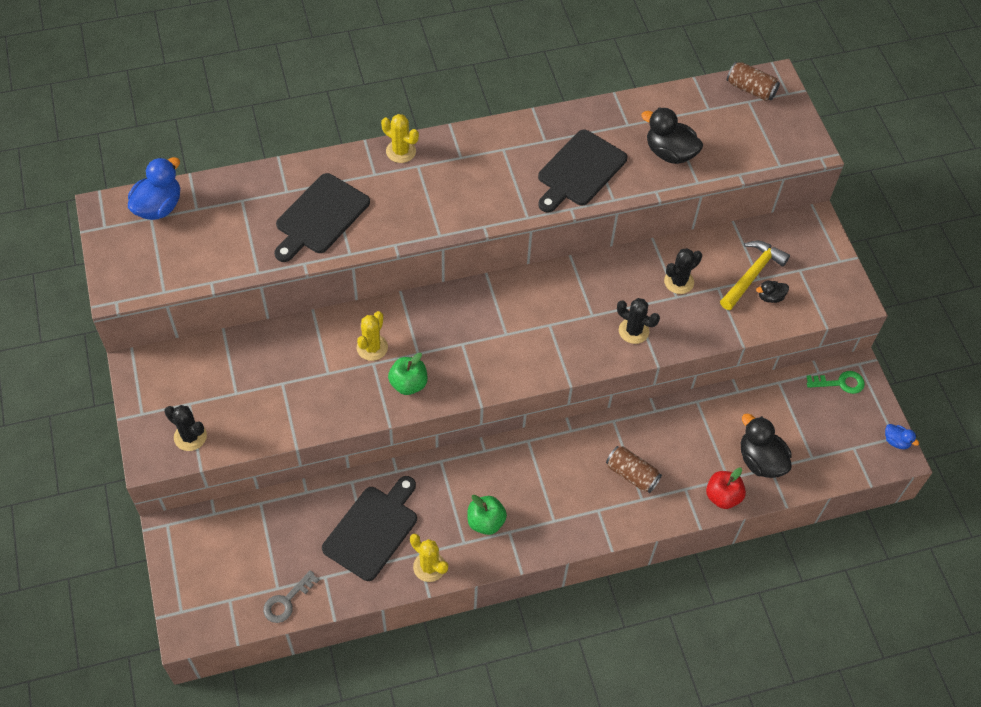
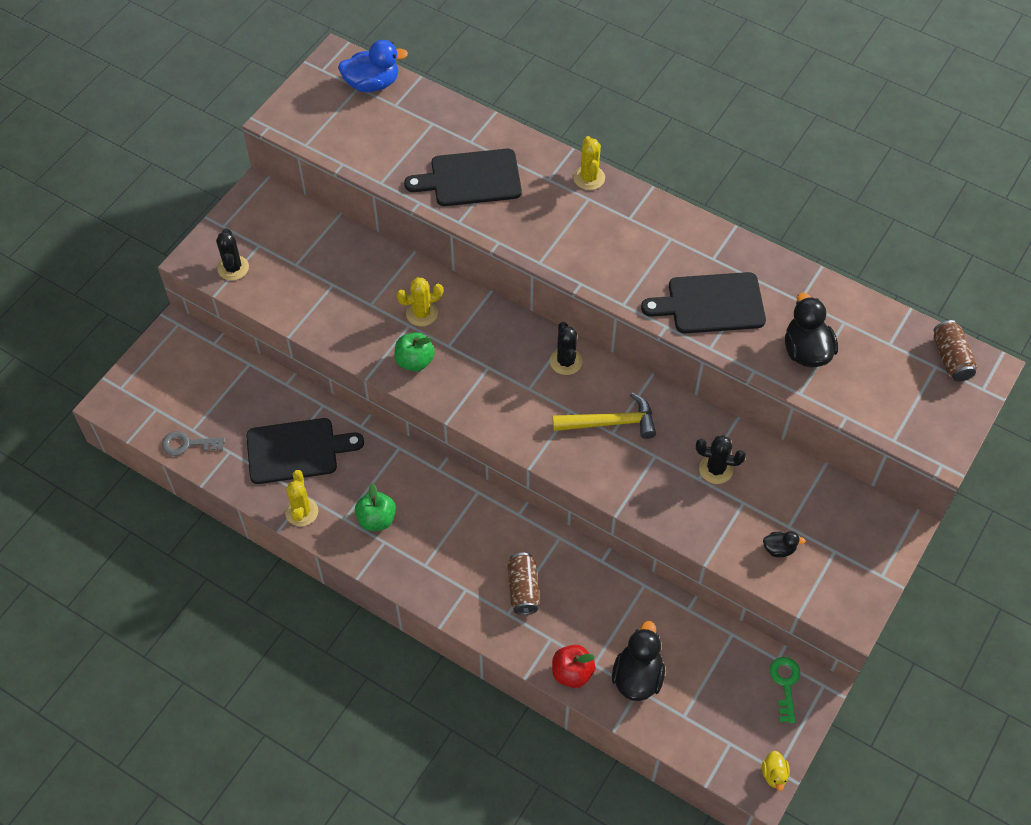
camera: 50 degrees right, 0 degrees up
(633, 331) = (630, 473): black cactus -> black cactus (566, 361)
(752, 274) = (787, 518): yellow hammer -> yellow hammer (611, 422)
(770, 297) = (779, 549): black duck -> black duck turned 150 degrees clockwise
(840, 383) = (785, 684): green key -> green key turned 135 degrees counterclockwise
(896, 441) = (774, 774): blue duck -> yellow duck

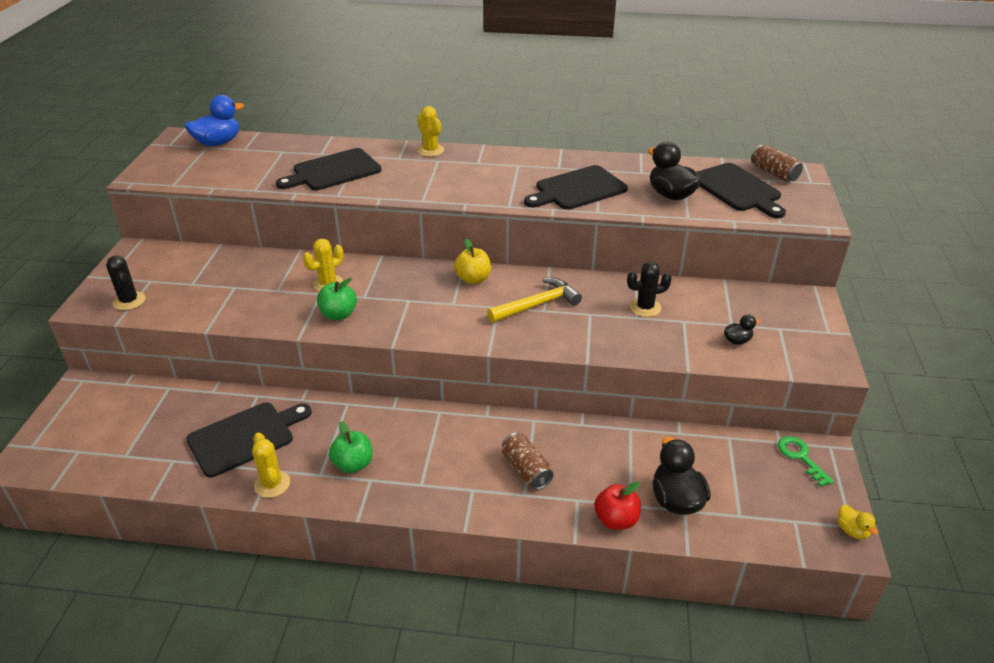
camera: 25 degrees left, 20 degrees down
(188, 444) = (123, 468): grey key -> none
(566, 361) = (473, 279): black cactus -> yellow apple
(888, 369) = (737, 189): none -> black cutting board

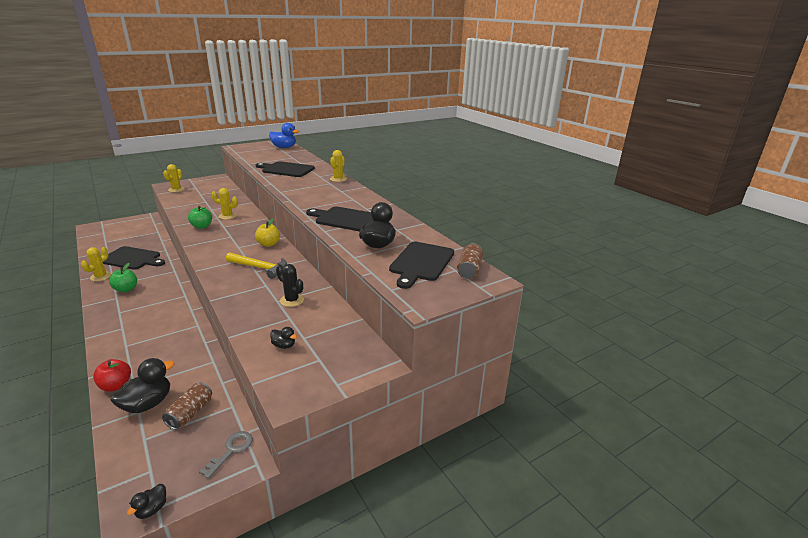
camera: 50 degrees right, 10 degrees down
(129, 301) = (176, 189): black cactus -> yellow cactus
(526, 470) = (148, 338): brown can -> brown can (190, 413)
(800, 457) = (231, 451): green key -> grey key
(852, 531) = (152, 509): yellow duck -> black duck

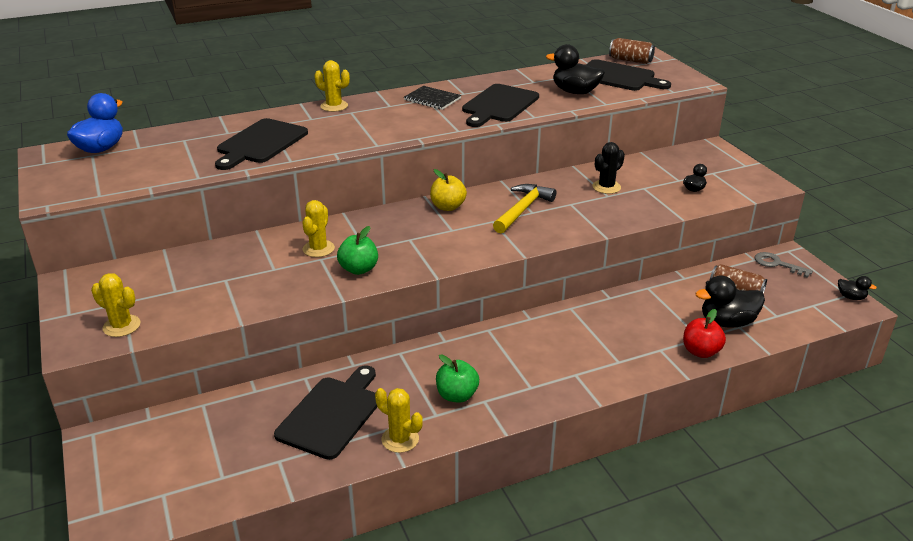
camera: 80 degrees left, 5 degrees up
(147, 404) = (727, 322): black duck -> black duck turned 60 degrees counterclockwise
(353, 200) = (432, 99): none -> black notebook

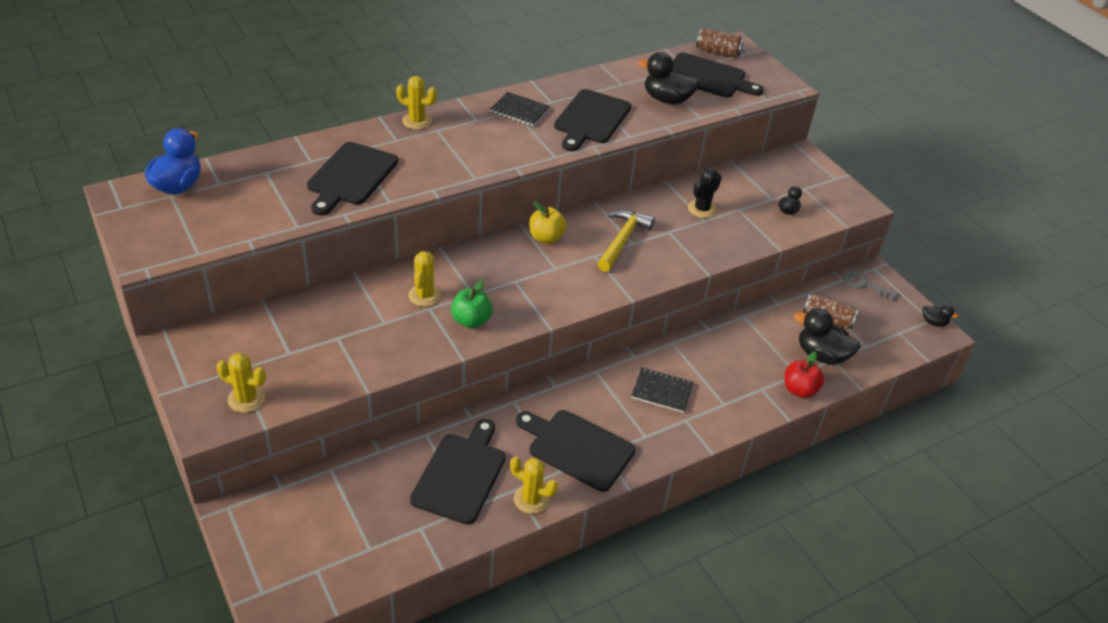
camera: 10 degrees left, 10 degrees up
(457, 395) = (577, 448): green apple -> black cutting board
(554, 348) = (662, 391): none -> black notebook
(727, 322) = (821, 355): black duck -> black duck turned 45 degrees clockwise

